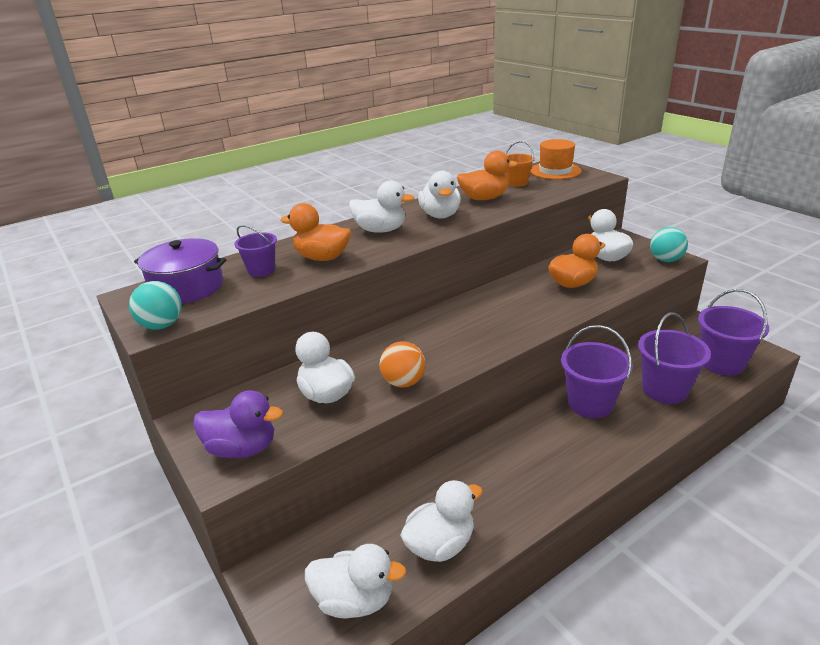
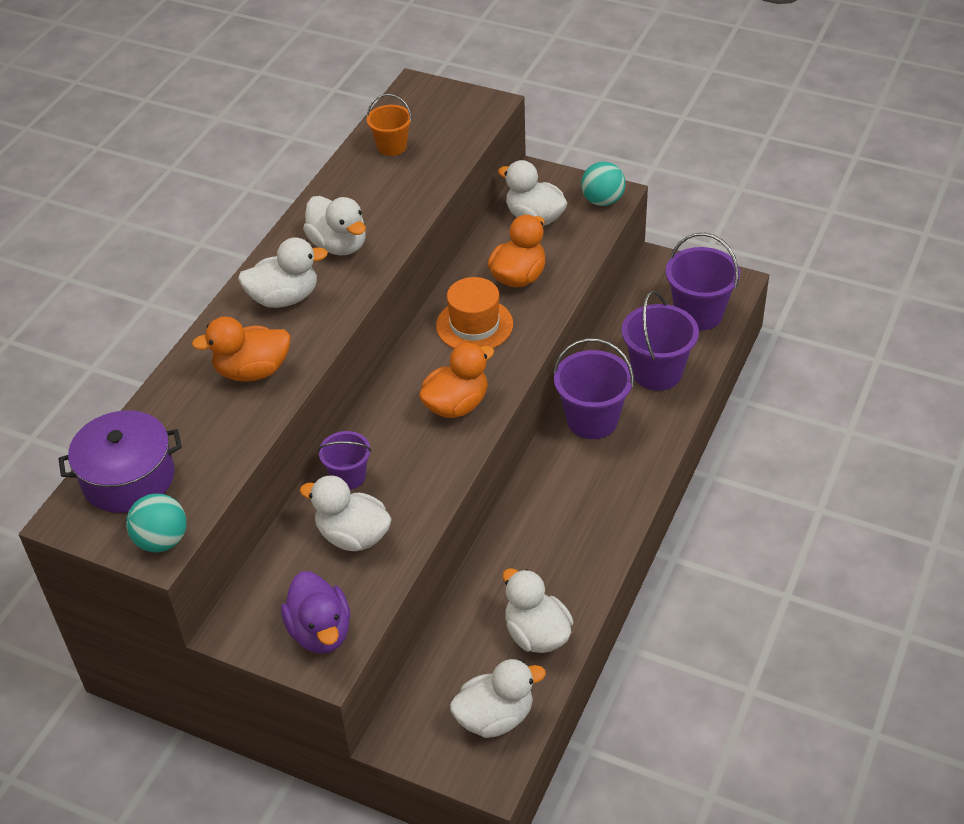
camera: 30 degrees left, 15 degrees up
(242, 448) = (320, 631): purple duck -> purple duck turned 90 degrees clockwise
(261, 270) = (195, 418): purple bucket -> purple bucket (348, 477)
(403, 382) = (424, 488): orange ball -> none
(440, 544) = (536, 634): white duck -> white duck turned 60 degrees counterclockwise
(484, 198) = (371, 193): orange duck -> orange duck (456, 405)
(555, 171) = (425, 105): orange hat -> orange hat (474, 325)

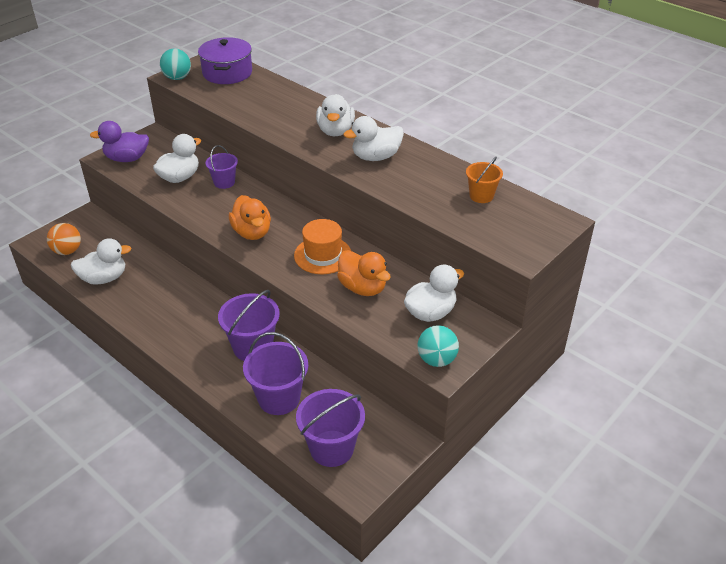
camera: 105 degrees right, 5 degrees down
(252, 371) = (278, 113): orange duck -> none
(495, 717) = (67, 251): white duck -> orange ball

